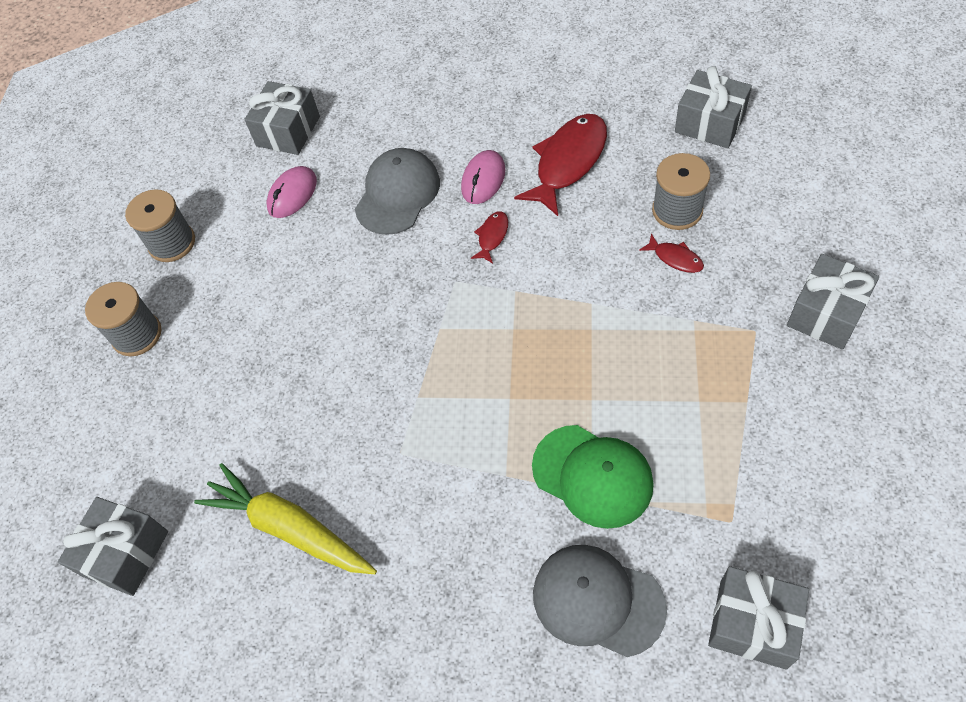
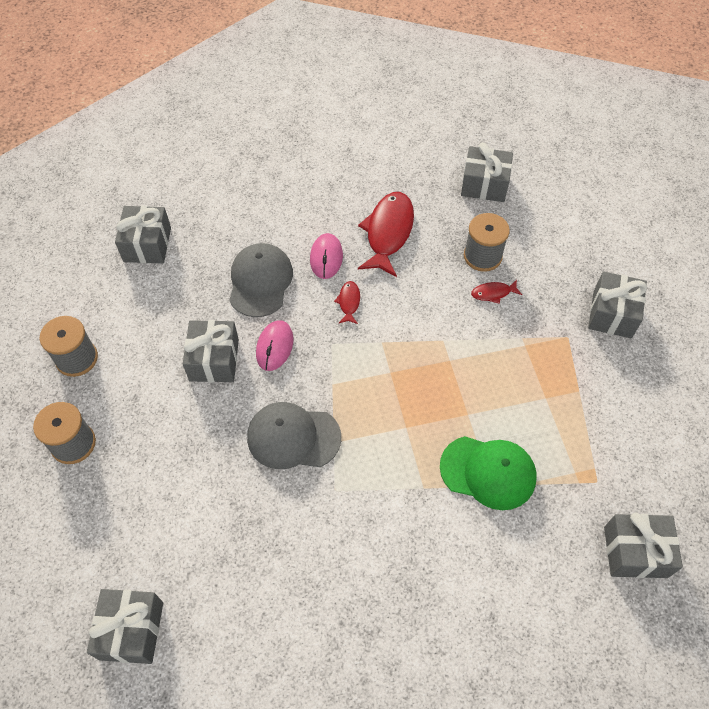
camera: 25 degrees left, 0 degrees up
(289, 528) = (265, 572): yellow carrot -> none
(292, 194) = (170, 297): pink mouse -> pink mouse (274, 347)
(316, 273) = (214, 360): none -> grey gift
(598, 600) = (523, 565): grey cap -> grey cap (293, 437)
(675, 258) = (493, 293): red fish -> red fish turned 150 degrees clockwise

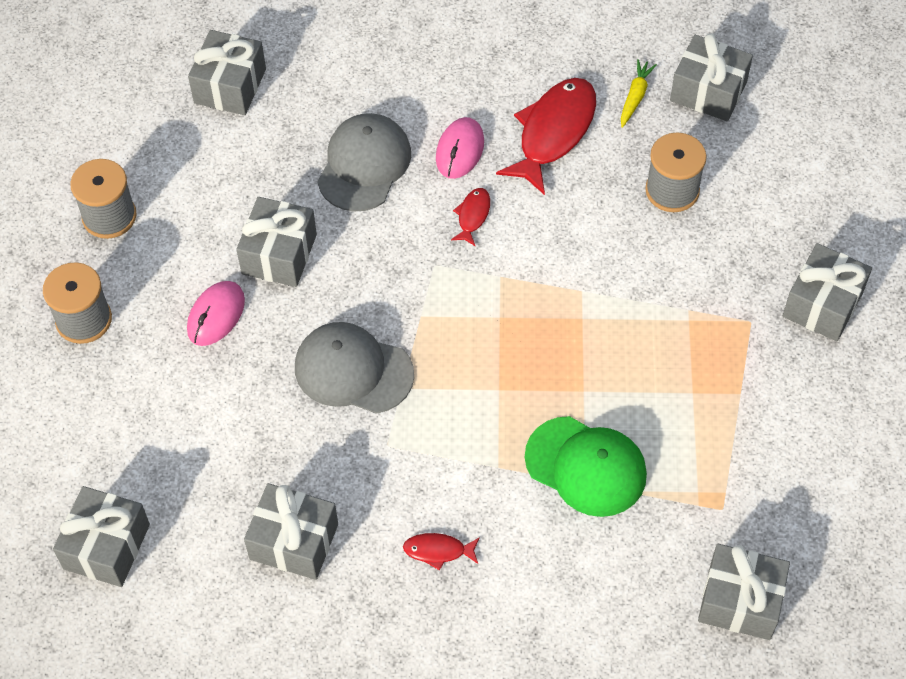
camera: 15 degrees right, 0 degrees up
(274, 347) = (360, 253): pink mouse -> pink mouse (216, 315)
(283, 588) = (294, 541): none -> grey gift
(436, 197) = (635, 96): none -> yellow carrot
(493, 293) = (669, 243): red fish -> red fish (438, 551)

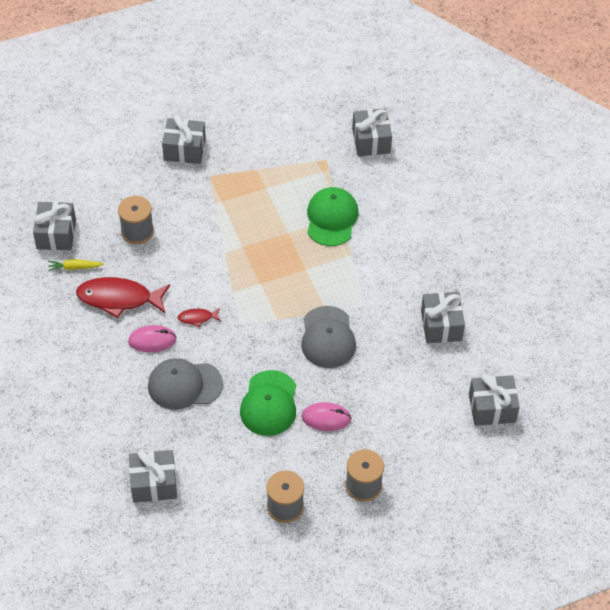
camera: 115 degrees left, 5 degrees down
(279, 254) = (269, 403): grey gift -> green cap
(438, 551) = (411, 263): red fish -> none

